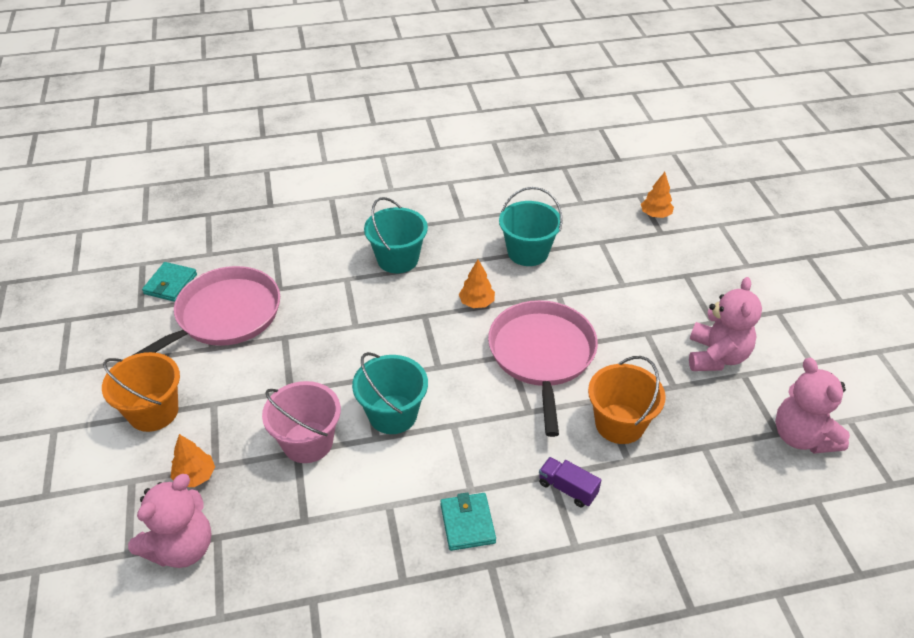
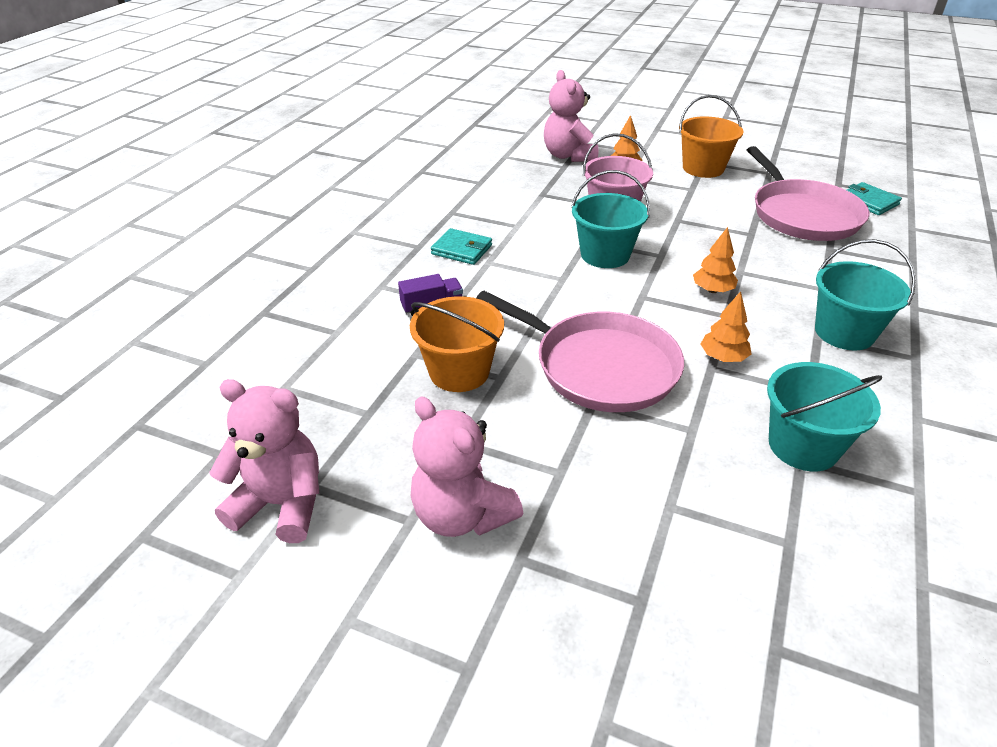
camera: 125 degrees right, 5 degrees down
(655, 215) = (839, 680): orange tree -> orange tree (712, 290)

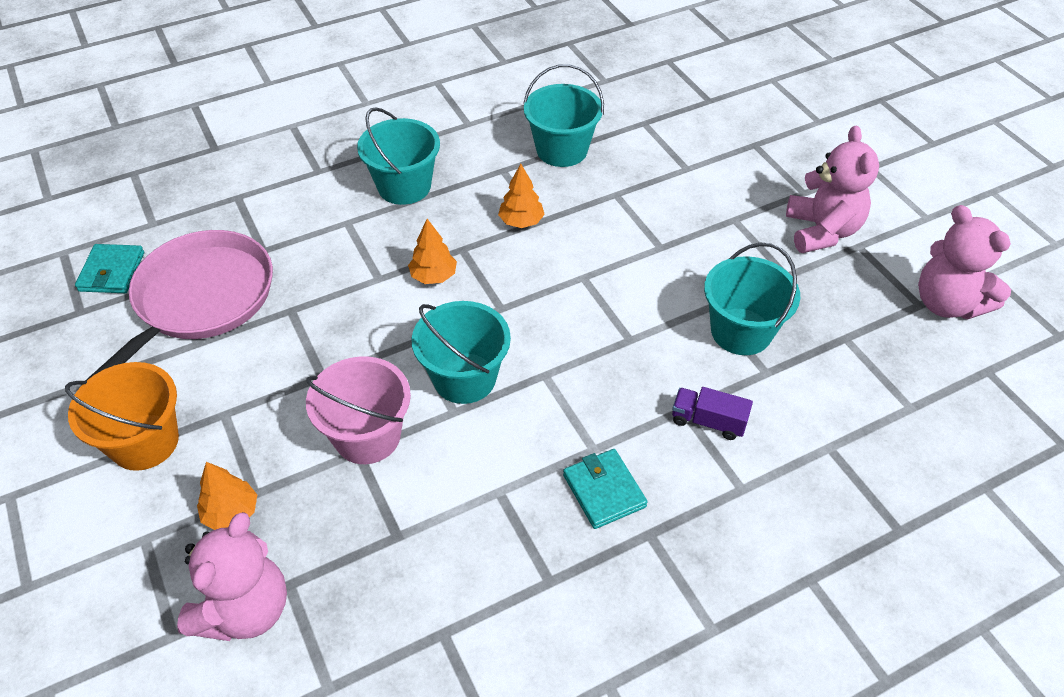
camera: 140 degrees left, 10 degrees up
(459, 372) = (741, 331): orange bucket -> turquoise bucket
(600, 366) = (622, 269): pink pan -> none

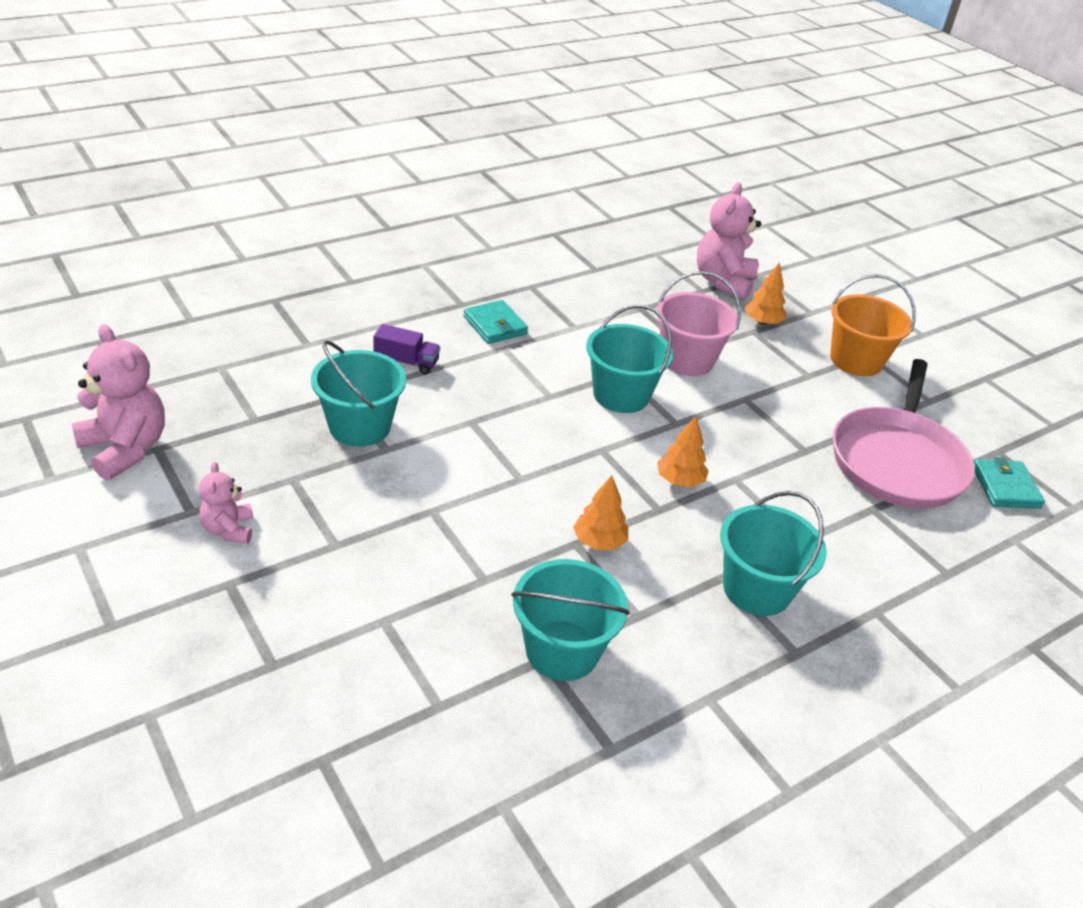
camera: 170 degrees right, 10 degrees down
(822, 231) = (229, 529): pink teddy bear -> pink teddy bear, size x0.55

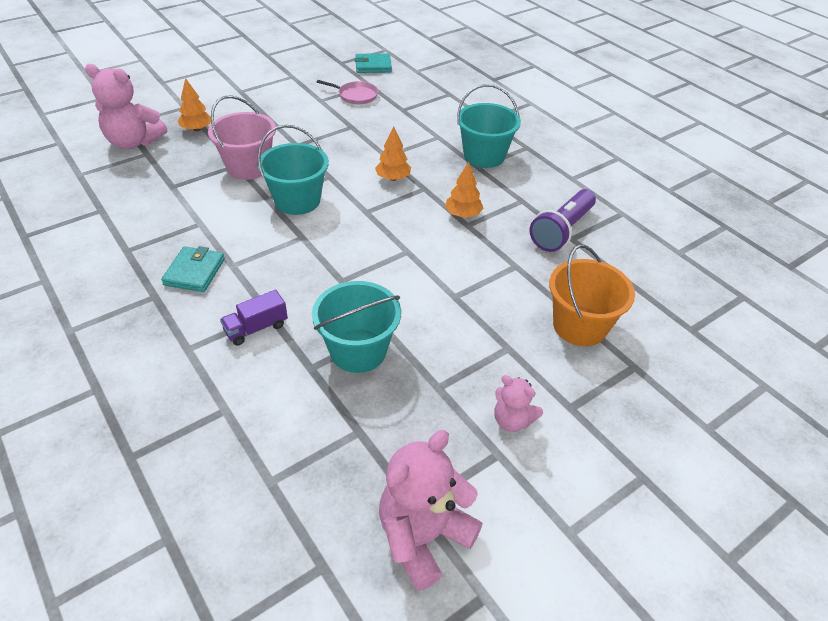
camera: 90 degrees left, 5 degrees up
(229, 529) = (512, 420): pink teddy bear -> pink teddy bear turned 45 degrees clockwise
(406, 362) = (256, 328): purple truck -> purple truck turned 135 degrees counterclockwise
(495, 325) = (194, 272): turquoise wallet -> turquoise wallet turned 45 degrees counterclockwise
(562, 650) = (562, 231): turquoise bucket -> purple flashlight
(856, 360) = (248, 96): orange bucket -> orange bucket (580, 326)
(897, 461) = (356, 95): pink pan -> pink pan, size x0.45

